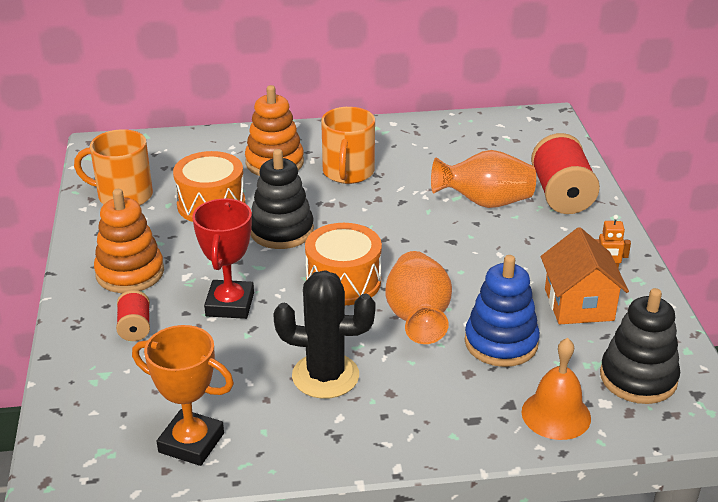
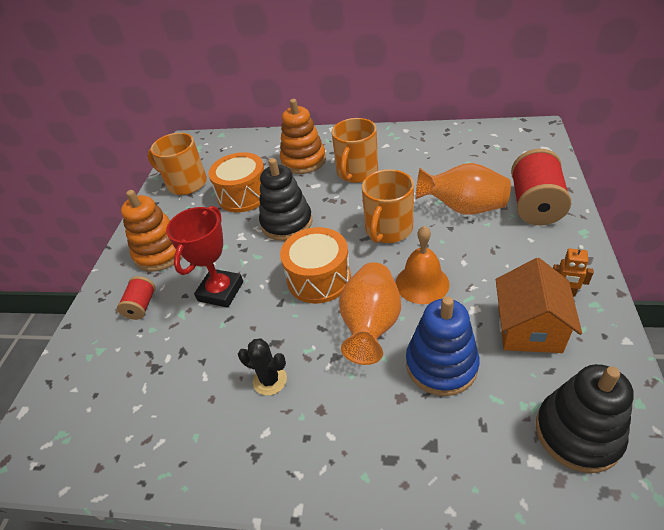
camera: 20 degrees right, 10 degrees up
(191, 443) = (131, 439): orange trophy -> none
(325, 376) = (270, 380): black cactus -> black cactus, size x0.56
(407, 229) = (388, 229): none -> orange mug
(556, 414) = (477, 468): orange bell -> orange bell (422, 283)

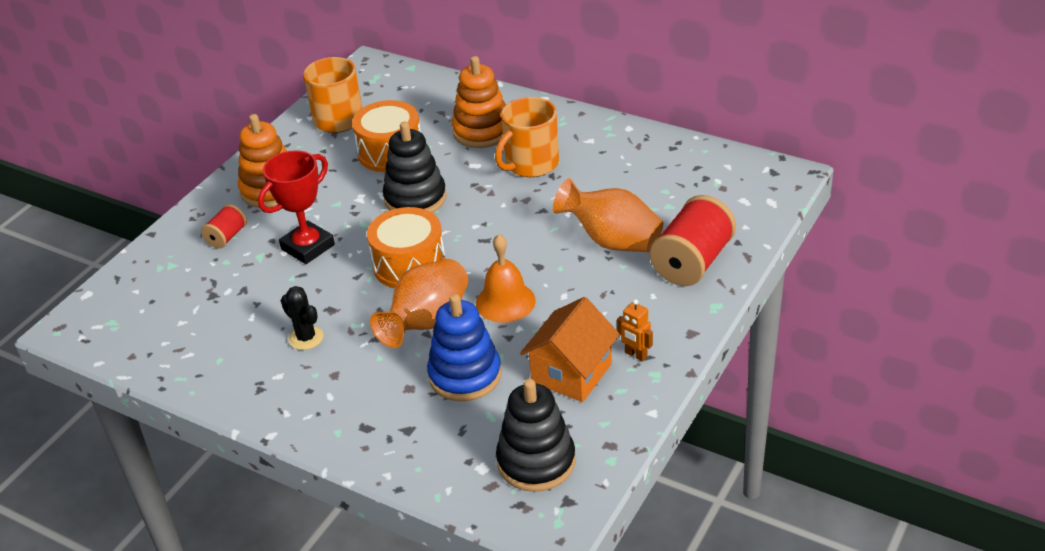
camera: 20 degrees right, 5 degrees down
(388, 229) = (515, 238): orange mug -> none

